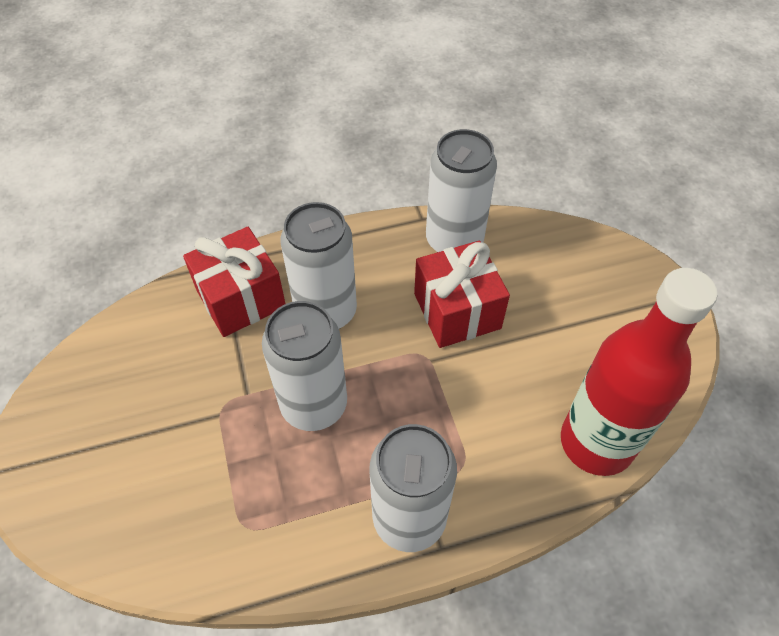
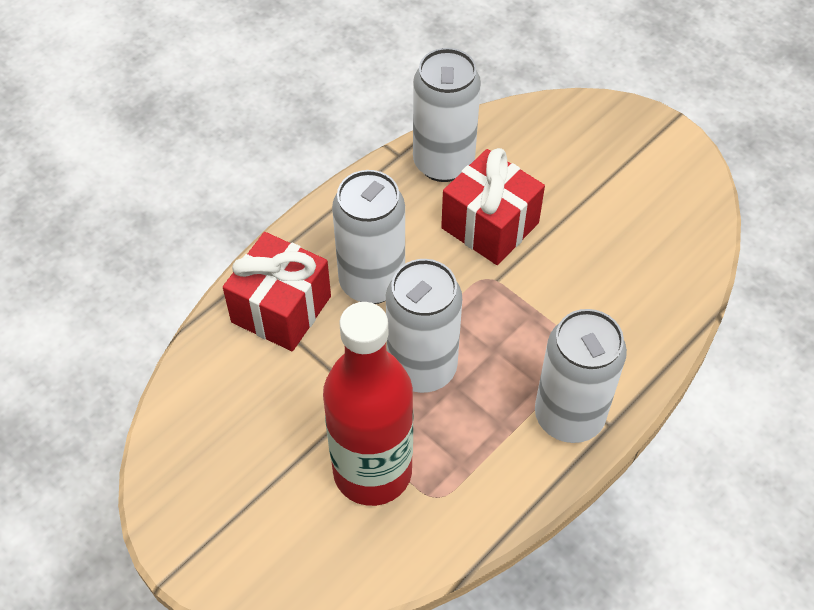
camera: 30 degrees left, 0 degrees up
(596, 442) = (676, 279): red bottle -> red bottle (372, 471)

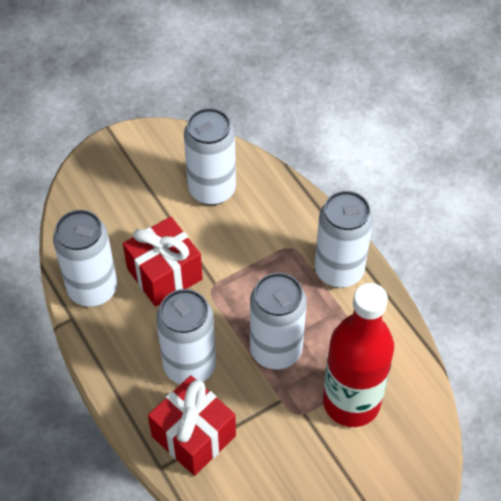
camera: 75 degrees left, 0 degrees up
(635, 243) = (212, 190): none -> white can

